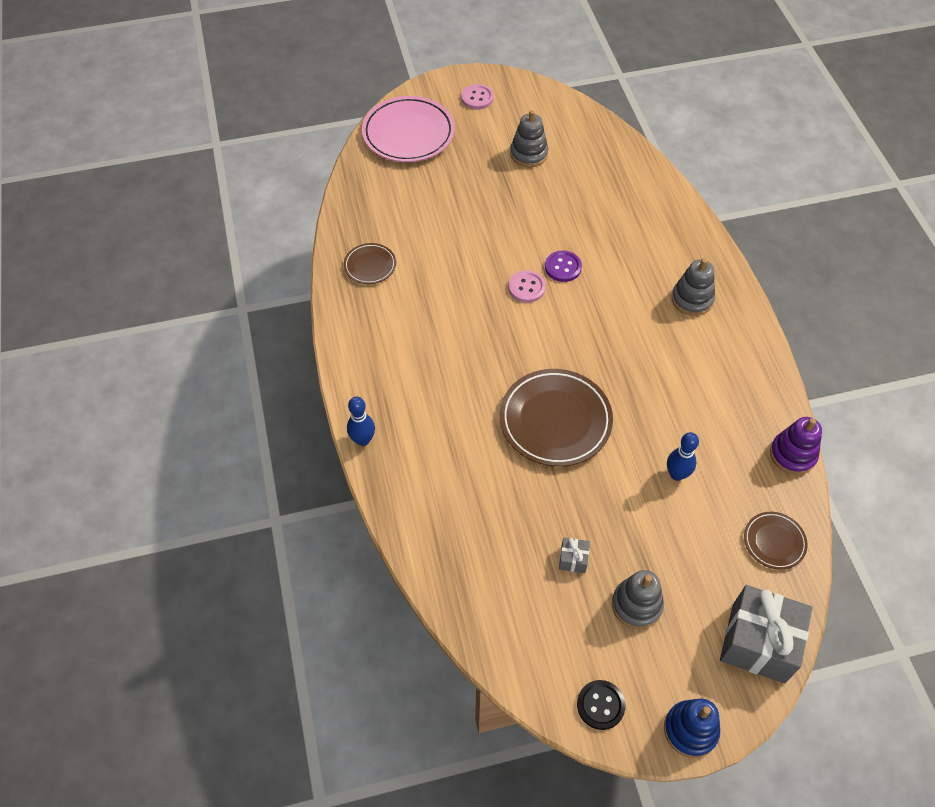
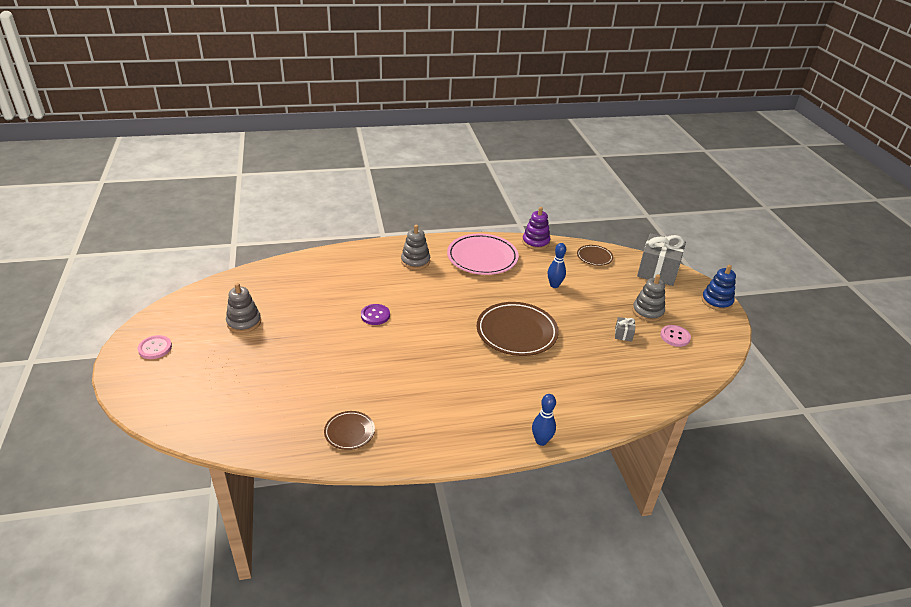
camera: 90 degrees left, 20 degrees down
(408, 133) = (181, 398): pink plate -> pink plate (482, 258)
(526, 287) = (392, 336): pink button -> pink button (675, 336)
(600, 705) = (715, 333): black button -> none

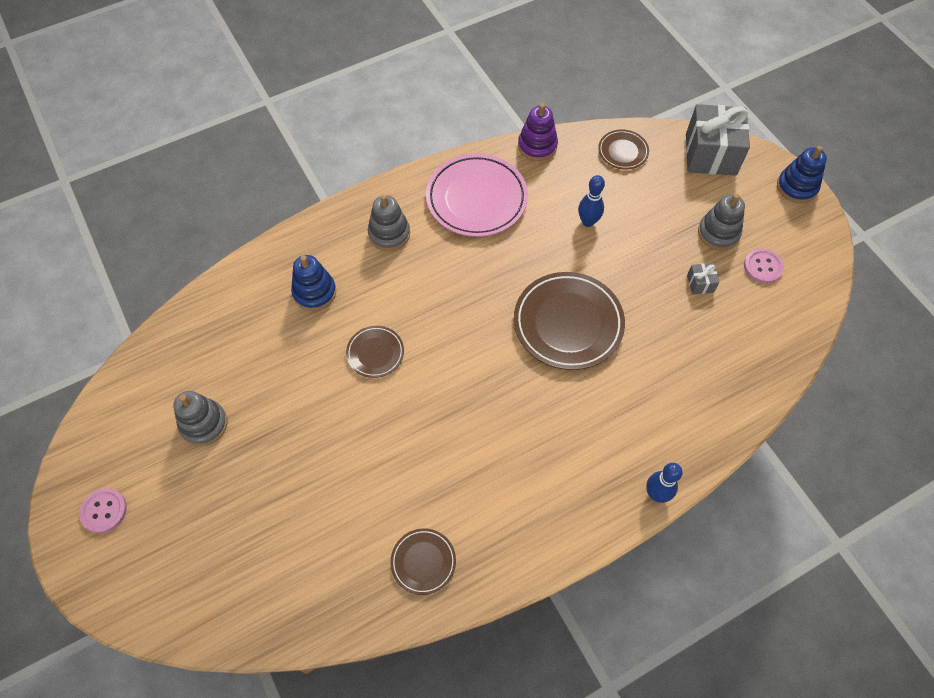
camera: 15 degrees left, 25 degrees up
(351, 277) = (314, 292): none -> blue stacking toy
(375, 315) = (375, 353): purple button -> brown plate

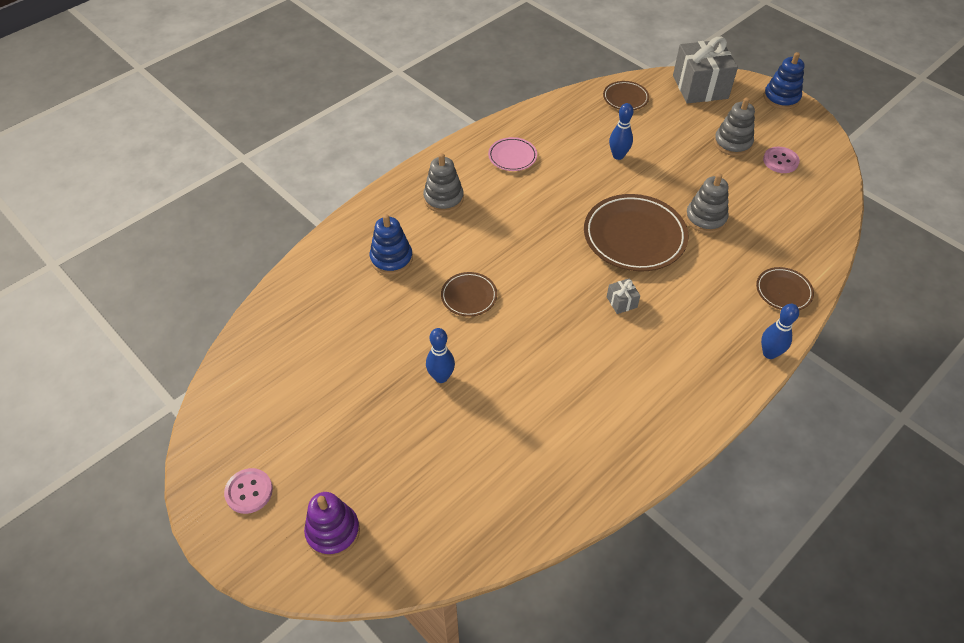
camera: 15 degrees left, 10 degrees down
(204, 424) = (324, 392): grey stacking toy -> grey stacking toy (705, 218)
(317, 436) = (441, 377): none -> blue bowling pin
(423, 562) = (584, 459): brown plate -> brown plate (783, 291)
(476, 199) = (512, 156): pink plate -> pink plate, size x0.51
(537, 146) = (549, 107): purple stacking toy -> purple stacking toy (333, 532)
(700, 283) = (734, 183): grey gift -> grey gift (621, 302)

